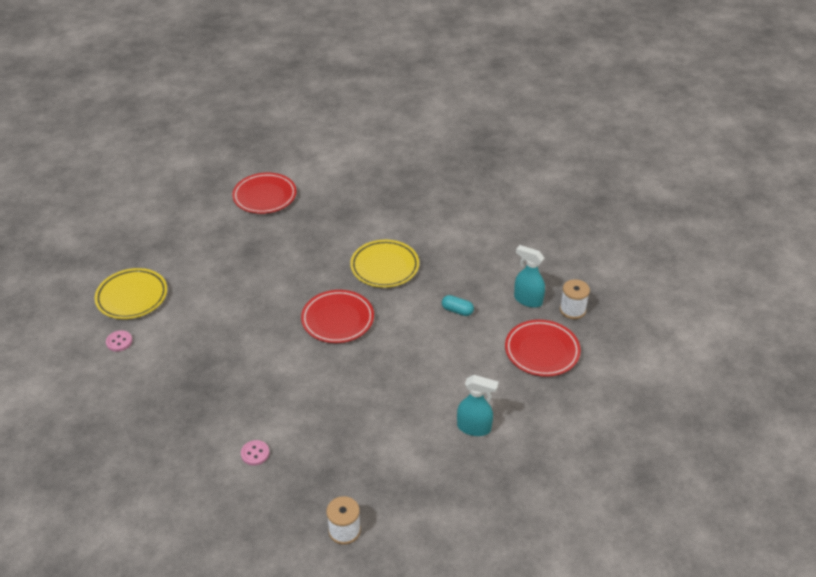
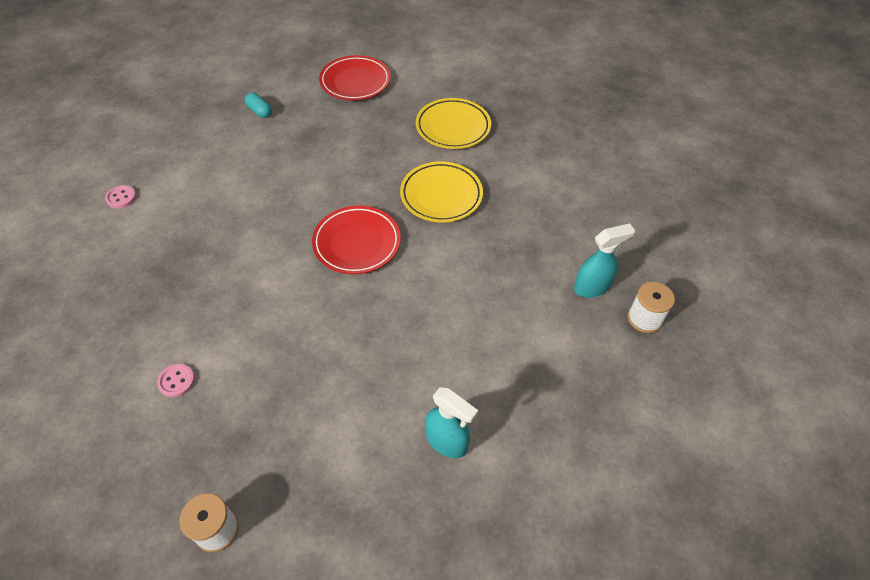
camera: 20 degrees right, 10 degrees up
(132, 297) = (163, 152): yellow plate -> yellow plate (453, 127)
(457, 311) = (499, 275): turquoise capsule -> turquoise capsule (260, 111)
(527, 300) = (592, 287): turquoise spray bottle -> turquoise spray bottle turned 105 degrees clockwise
(542, 351) = (580, 363): red plate -> none

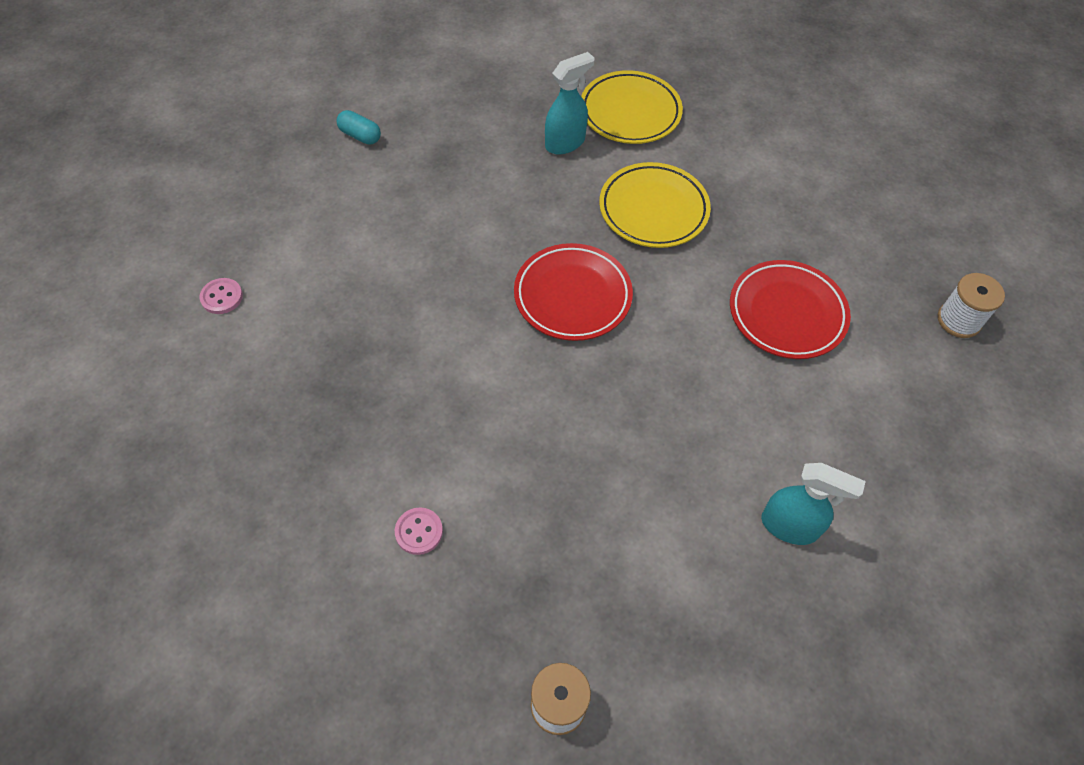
camera: 15 degrees left, 5 degrees up
(355, 82) = (473, 69): red plate -> red plate (787, 313)
(592, 287) = (884, 294): turquoise spray bottle -> turquoise spray bottle (565, 143)

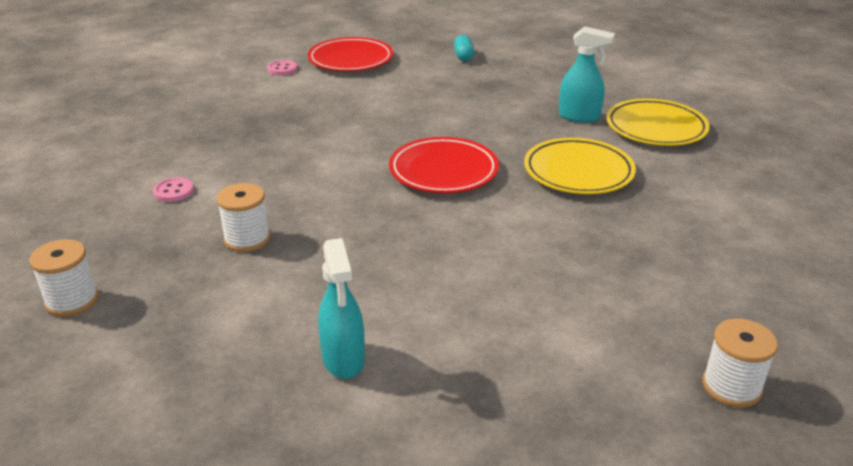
camera: 55 degrees right, 25 degrees down
(564, 509) = (247, 239): none -> white spool
(787, 313) = (573, 273): red plate -> red plate (350, 60)

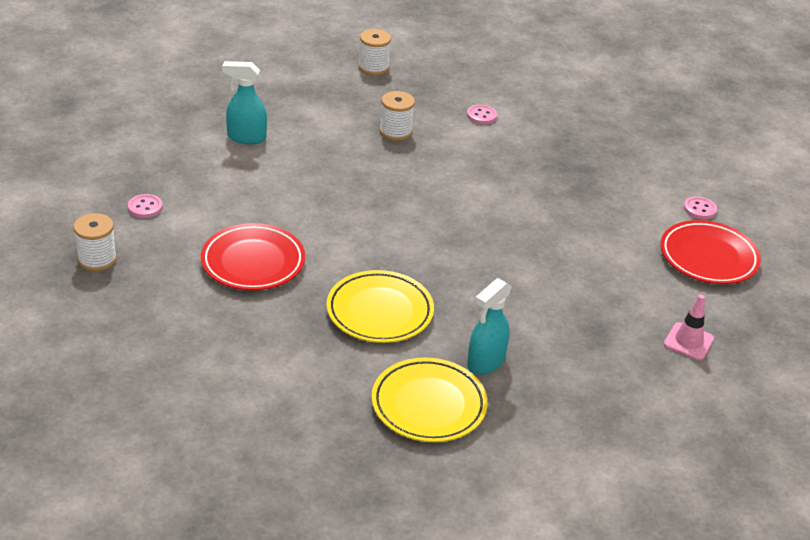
camera: 110 degrees right, 5 degrees up
(443, 171) = (431, 239): red plate -> red plate (253, 262)
(463, 56) = (688, 341): turquoise capsule -> pink traffic cone
(589, 391) = (145, 207): none -> pink button

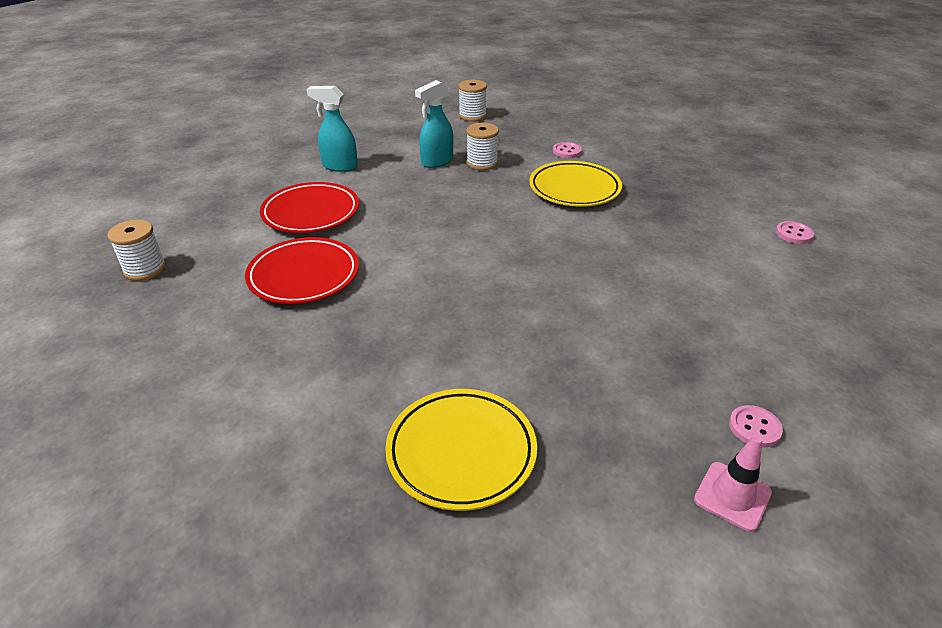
camera: 10 degrees right, 0 degrees up
(145, 207) = (218, 222): pink button -> pink button (754, 428)
(379, 312) = (426, 332): yellow plate -> yellow plate (574, 189)
(485, 362) = (542, 397): turquoise spray bottle -> turquoise spray bottle (436, 162)
(688, 341) = (800, 379): pink traffic cone -> pink traffic cone (732, 496)
(708, 257) = (811, 282): red plate -> red plate (311, 213)

